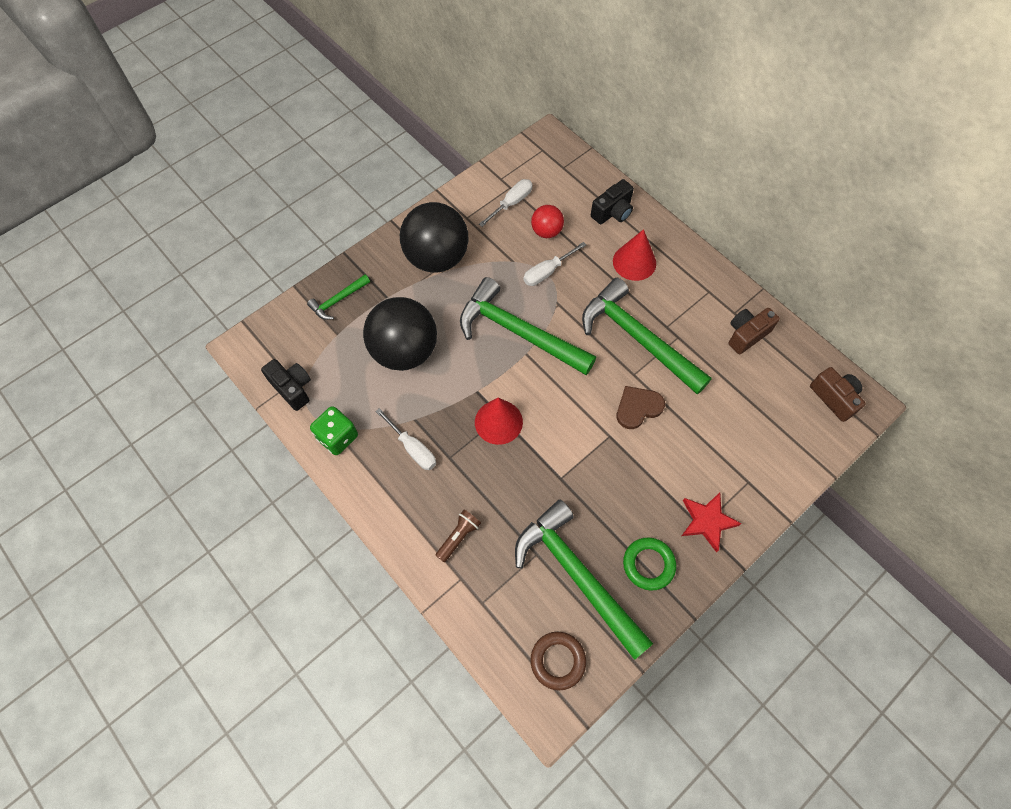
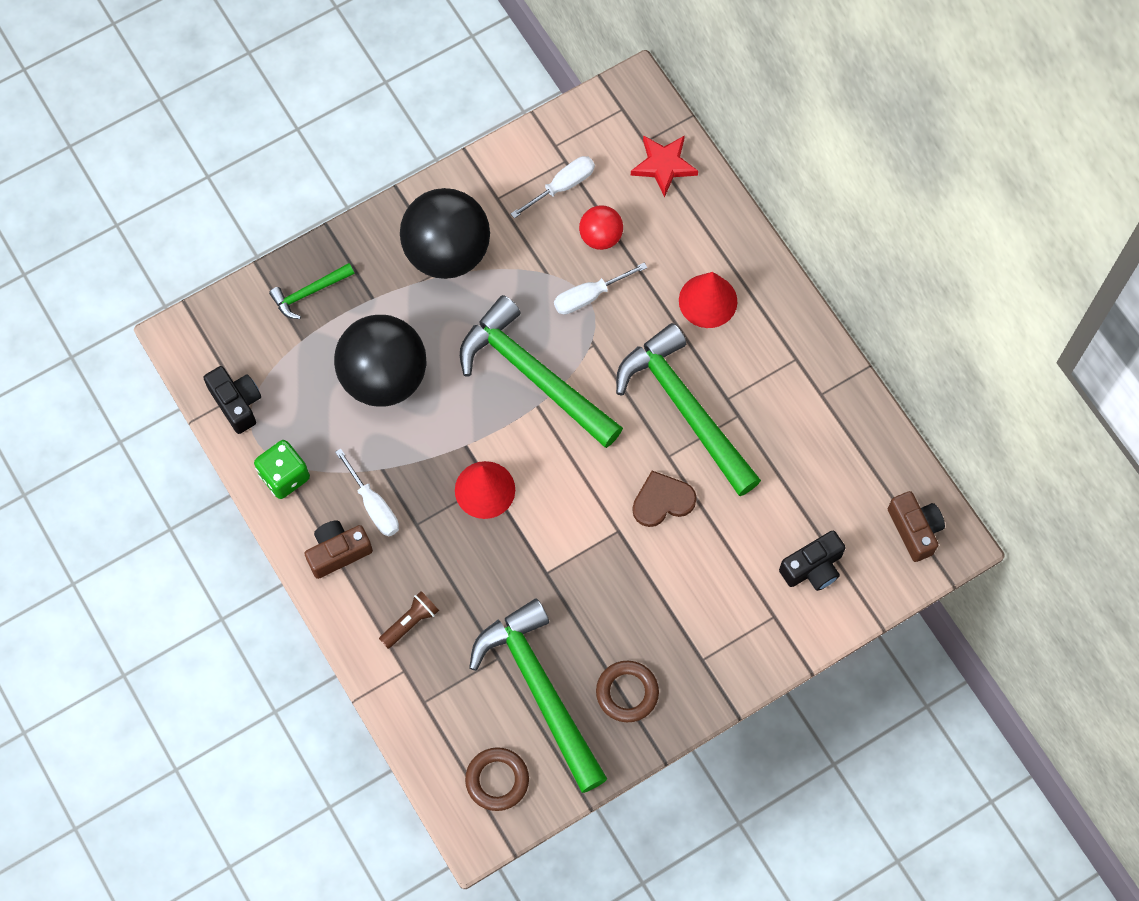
camera: 10 degrees right, 5 degrees up
(612, 212) = (697, 221): black camera -> black camera (813, 568)
(648, 564) = (627, 692): green ring -> brown ring
(707, 521) = (710, 654): red star -> red star (663, 165)
(746, 335) = (828, 427): brown camera -> brown camera (338, 552)

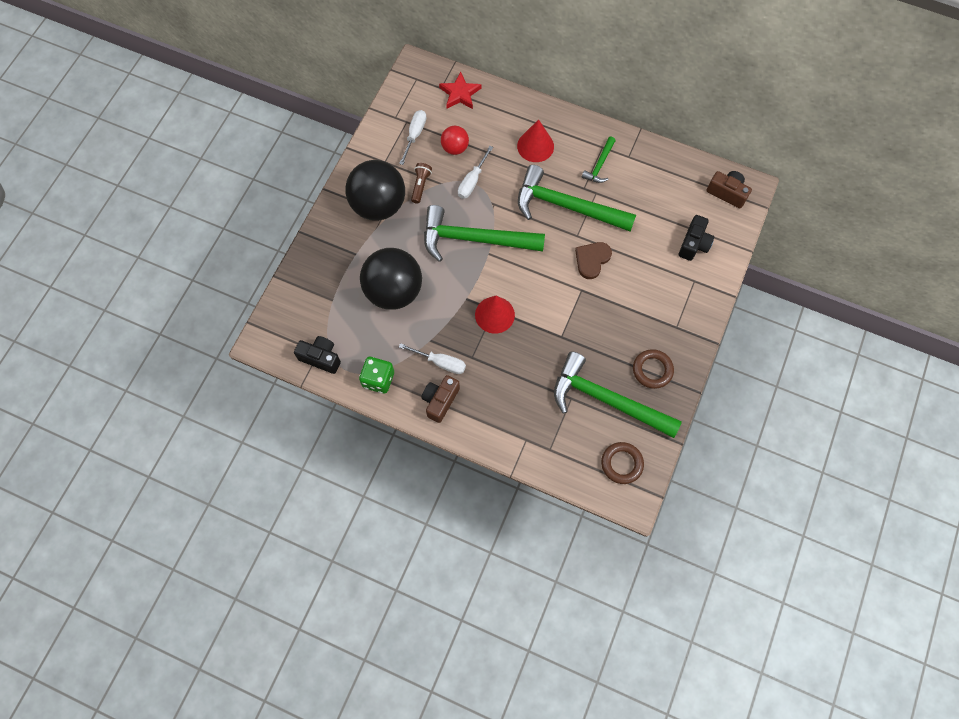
camera: 35 degrees left, 0 degrees up
(309, 292) = (317, 273): green hammer -> green hammer (599, 165)
(410, 622) = (509, 411): brown flashlight -> brown flashlight (420, 185)

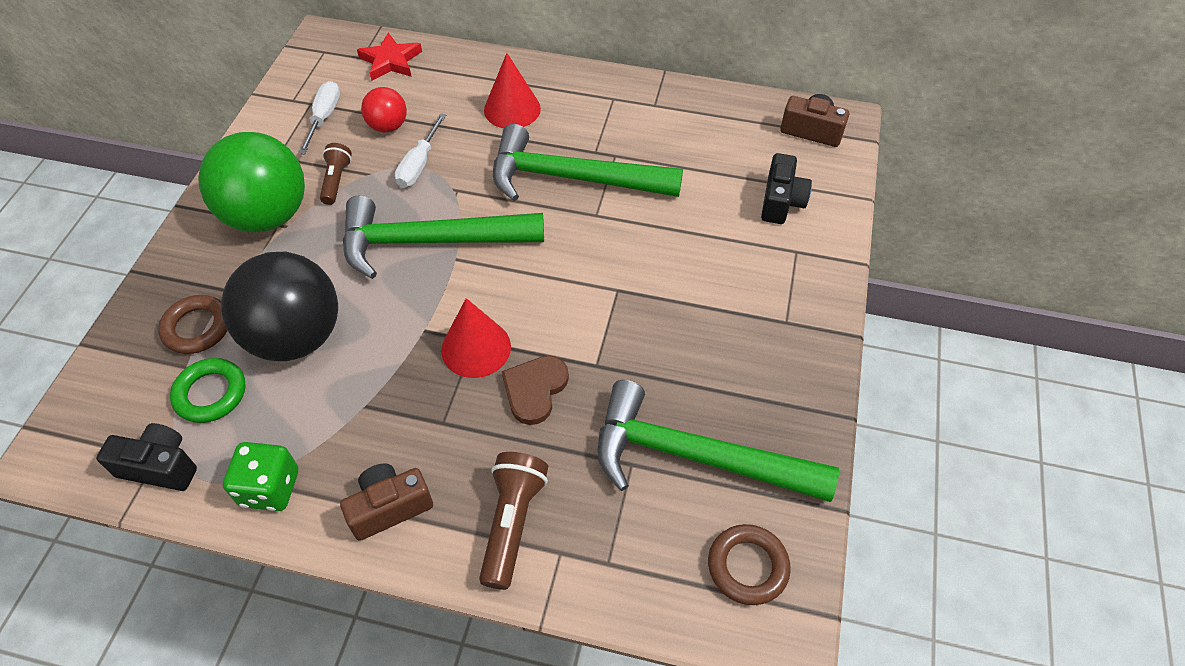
camera: 10 degrees left, 15 degrees down
(346, 319) = (211, 393): none -> green ring
(378, 205) = (267, 216): black ball -> green ball
(440, 400) = (389, 507): brown camera -> brown camera turned 45 degrees clockwise
(441, 362) = (387, 440): white screwdriver -> none
(503, 420) = (512, 523): none -> brown flashlight
(592, 260) = (626, 245): brown heart -> brown heart (535, 390)
(599, 165) = (613, 120): green hammer -> none
(652, 370) = (763, 394): brown ring -> brown ring (197, 328)

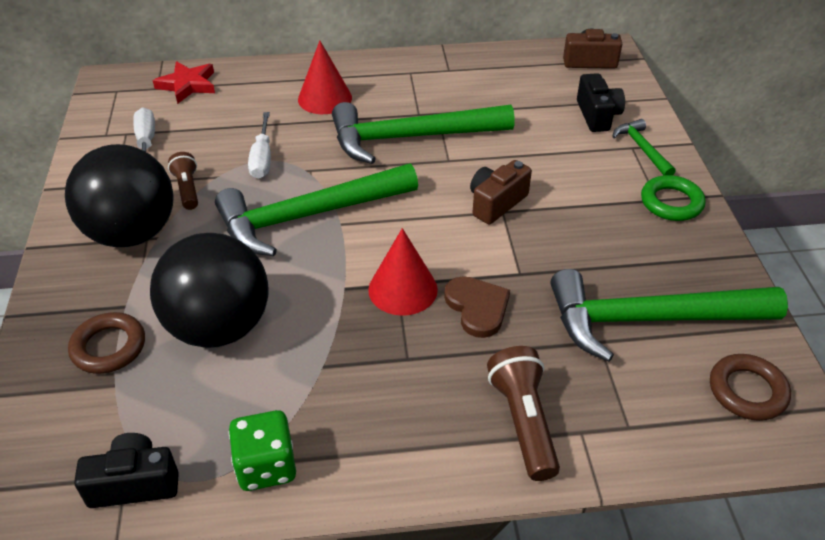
camera: 20 degrees left, 10 degrees down
(211, 393) = (155, 401): green ring -> green ring (671, 202)
(267, 216) = (132, 233): green ball -> black ball
(388, 126) = (214, 135): red ball -> none
(389, 507) = (398, 445): brown camera -> brown camera (496, 203)
(535, 390) = (477, 307): brown heart -> brown heart turned 150 degrees clockwise
(806, 256) = (642, 149): none -> green hammer

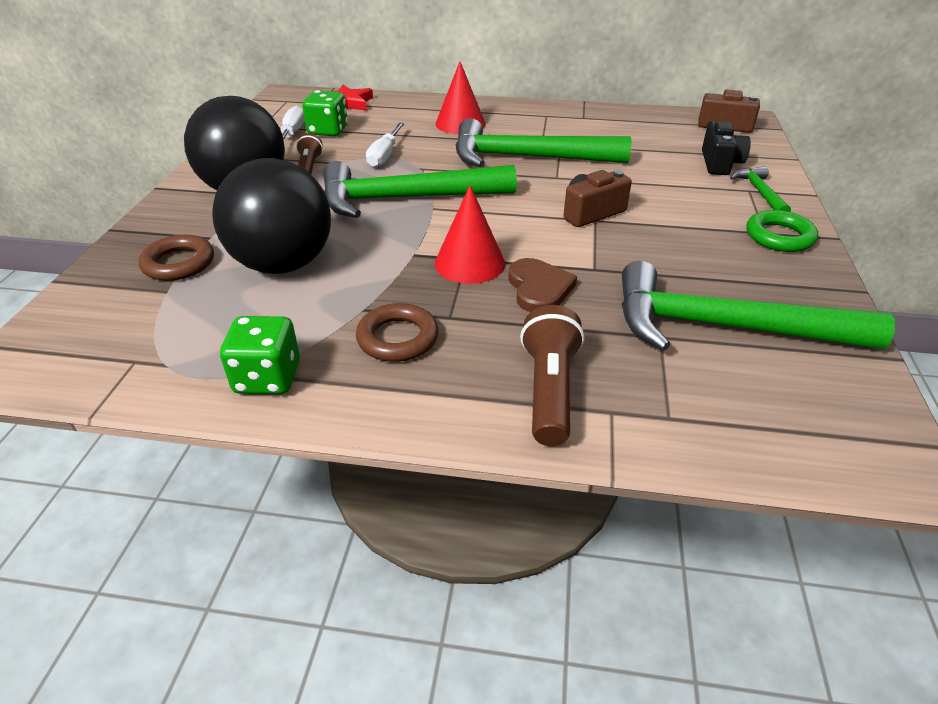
camera: 15 degrees right, 5 degrees down
(134, 483) = (139, 368): black camera -> none
(185, 131) = (328, 131): none -> green dice
(747, 391) = (825, 410): brown ring -> brown ring (397, 338)

